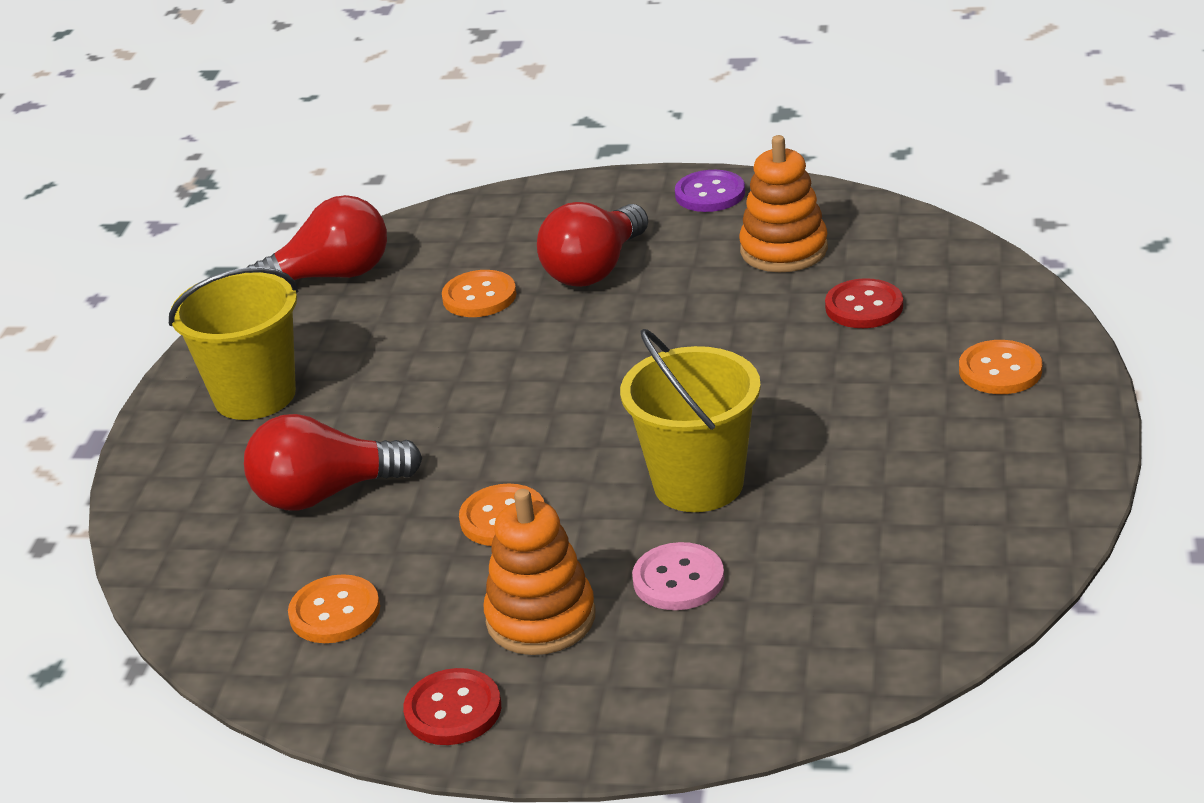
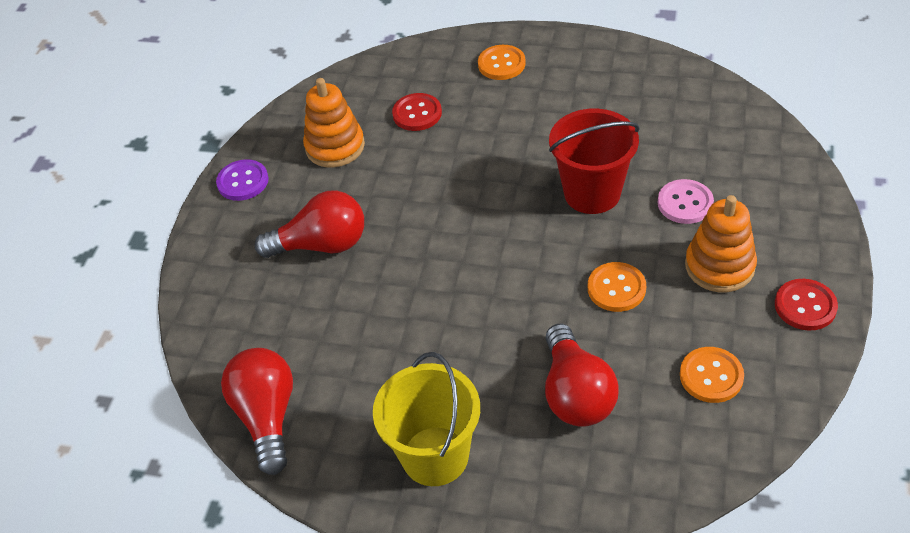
camera: 85 degrees left, 15 degrees up
(479, 297) = (335, 313): orange button -> none
(595, 269) = (321, 245): red light bulb -> red light bulb turned 45 degrees counterclockwise
(698, 484) = (592, 193): yellow bucket -> red bucket

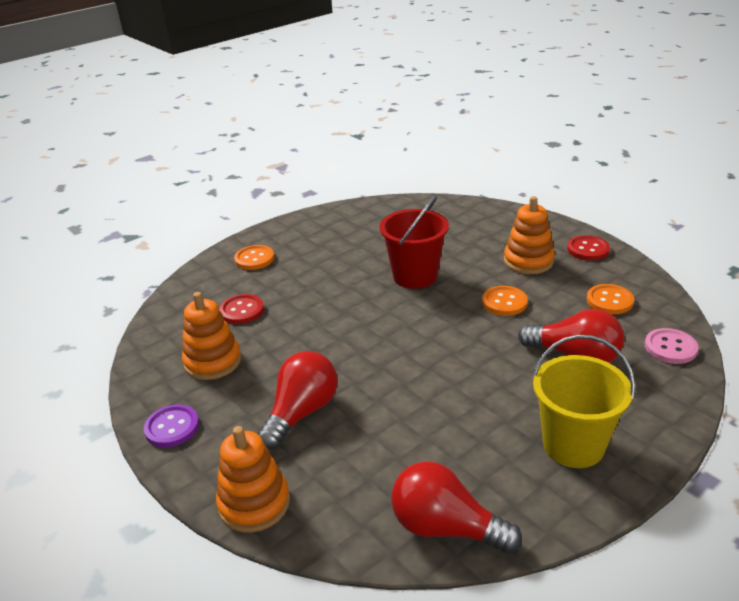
camera: 55 degrees left, 15 degrees down
(206, 285) = (254, 503): none -> orange stacking toy
(685, 203) = (466, 250): pink button -> pink button (670, 347)

